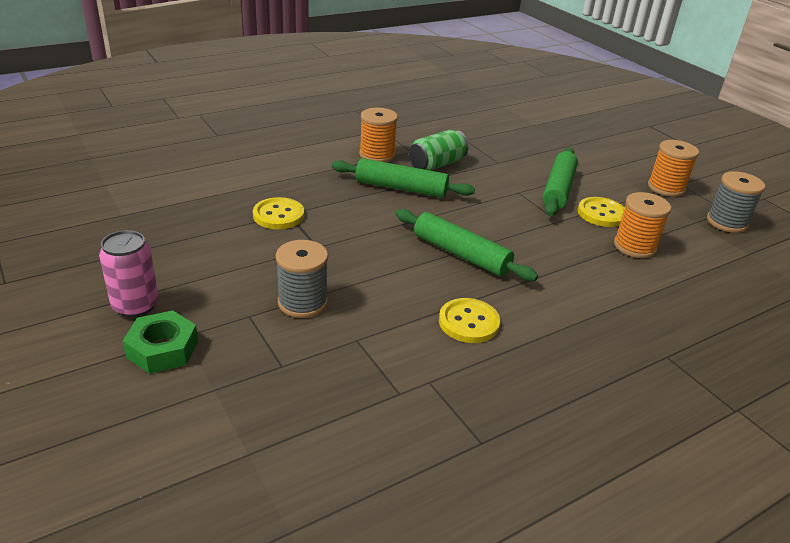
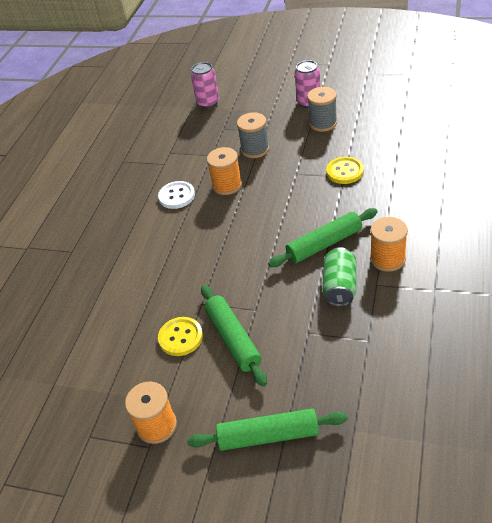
camera: 145 degrees right, 10 degrees up
(162, 349) = (270, 102): green nut -> none
(217, 437) = (208, 102): none -> pink can
(461, 254) = (225, 227): green rolling pin -> green rolling pin (268, 435)
(468, 322) = (177, 196): yellow button -> white button
(634, 246) = (135, 321): orange spool -> orange spool (227, 185)
(726, 222) = (84, 414): grey spool -> grey spool (323, 123)

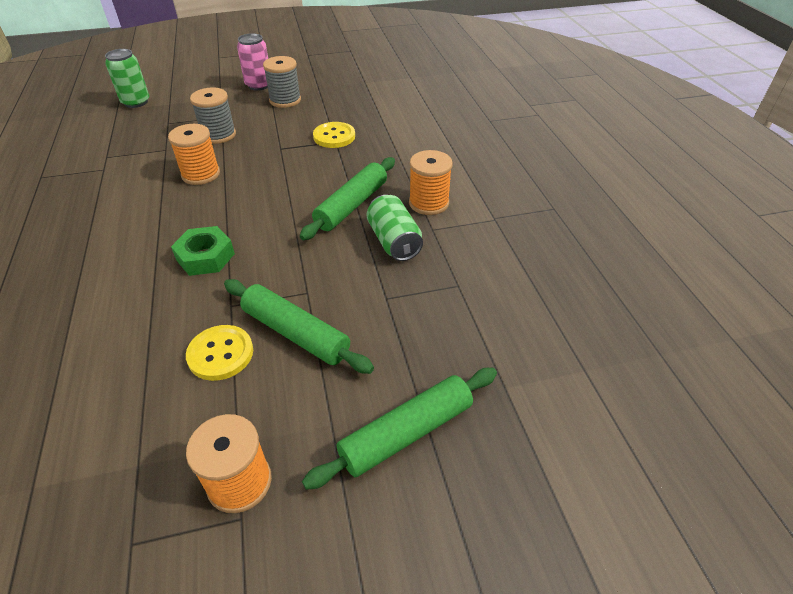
camera: 35 degrees left, 0 degrees up
(177, 196) = (137, 198): white button -> none
(201, 259) = (205, 257): none -> green nut
(208, 102) = (136, 102): pink can -> green can

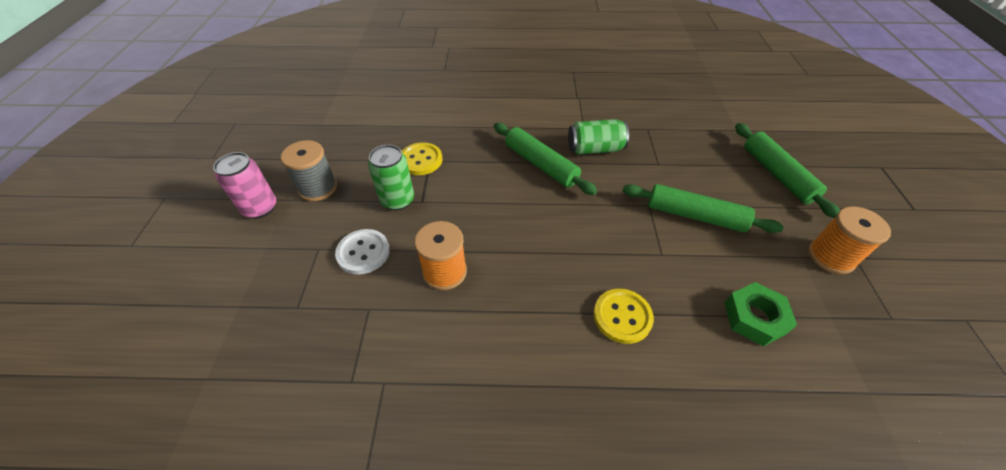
camera: 75 degrees left, 5 degrees up
(136, 102) = (202, 351): green can -> green can (397, 200)
(205, 257) = (594, 270): green nut -> green nut (754, 318)
(218, 135) = (363, 252): grey spool -> white button
(220, 354) = (718, 263): yellow button -> yellow button (622, 316)
(295, 333) = (695, 216): green rolling pin -> green rolling pin turned 60 degrees clockwise
(428, 203) = (550, 123): orange spool -> none

